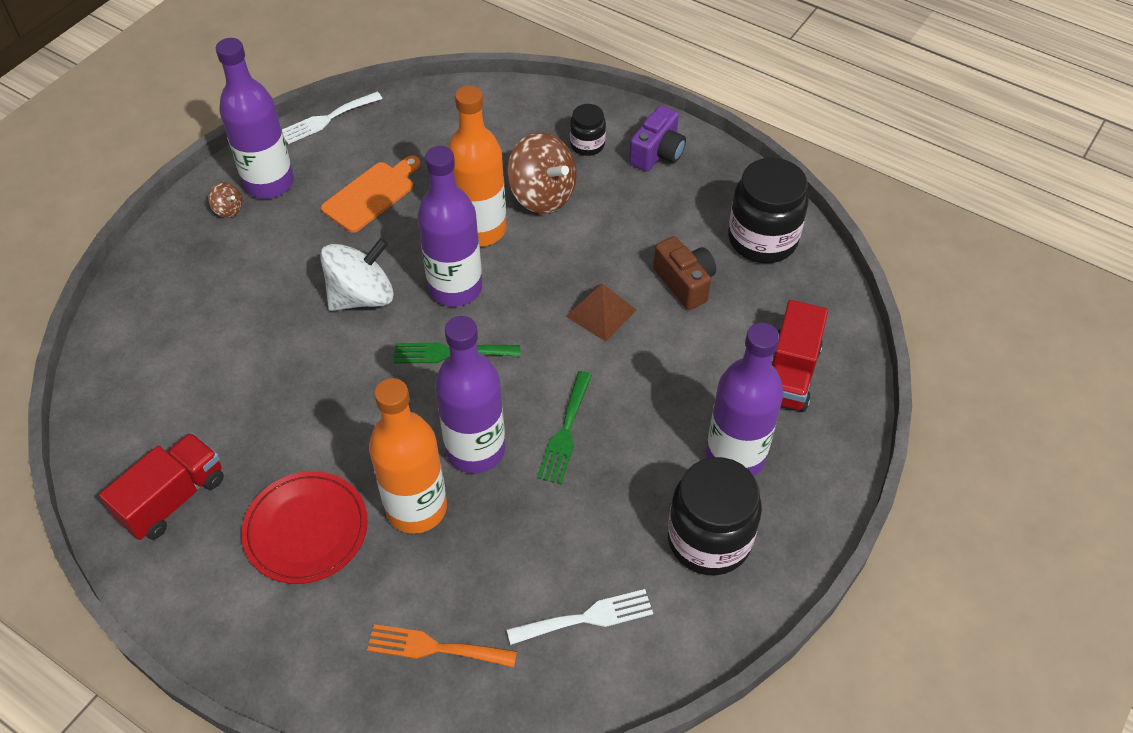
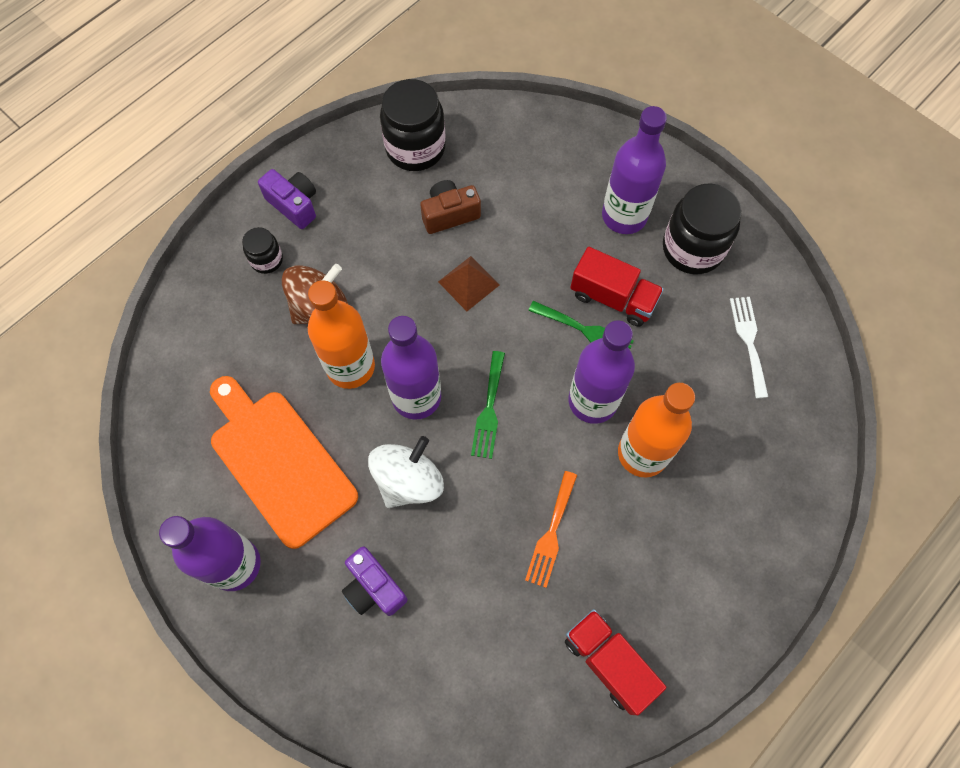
camera: 80 degrees left, 15 degrees up
(228, 209) = (262, 608): brown spinning top -> none
(250, 287) = (373, 587): none -> purple camera
(306, 529) = (653, 545): red plate -> none
(327, 119) = (156, 499): white fork -> none
(362, 296) = (408, 481): white spinning top -> white spinning top turned 60 degrees clockwise
(371, 195) = (279, 462): orange cutting board -> orange cutting board, size x1.69
(434, 647) = (765, 452): orange fork -> orange fork (551, 534)
(790, 374) = (555, 162): red truck -> red truck (613, 298)

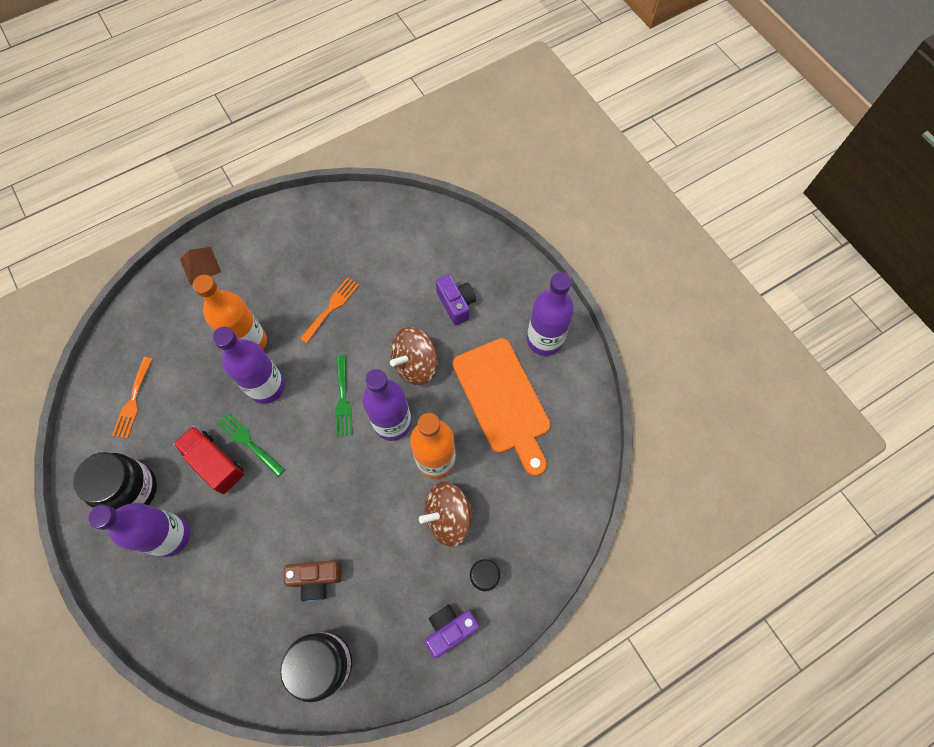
camera: 165 degrees left, 0 degrees up
(294, 205) = (450, 629): purple camera -> purple camera turned 90 degrees clockwise
(408, 481) = (415, 364): white spinning top -> brown spinning top
(468, 283) = (323, 507): brown pyramid -> brown pyramid (200, 265)
(489, 410) = (343, 399): green fork -> green fork turned 150 degrees clockwise
(609, 662) = (326, 230): red truck -> none
(749, 341) = (133, 401): white fork -> orange fork

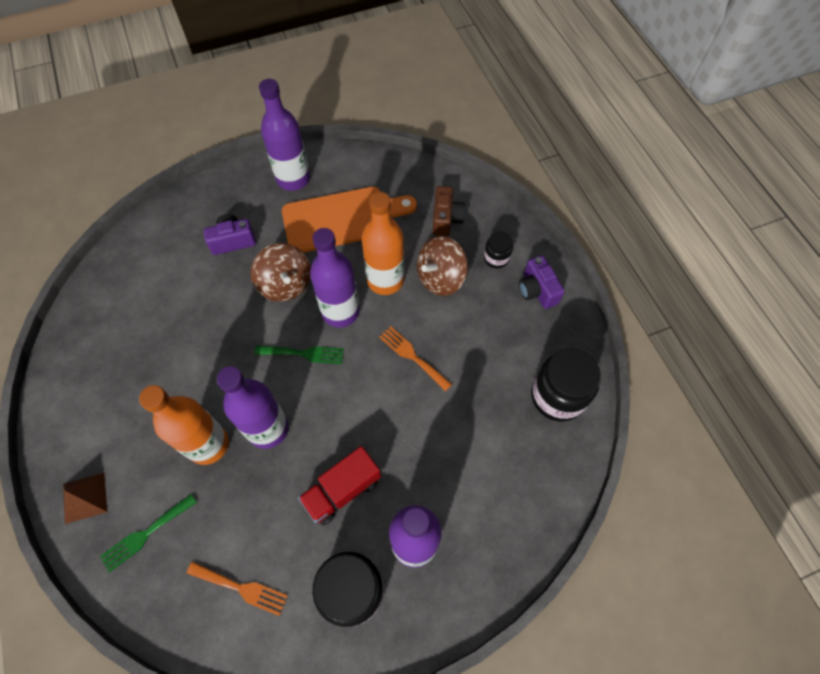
camera: 80 degrees left, 5 degrees down
(248, 442) = (326, 452): green fork -> green fork (145, 534)
(316, 579) = (480, 396): brown camera -> brown camera (446, 219)
(331, 307) = (196, 354): orange fork -> orange fork (412, 356)
(448, 517) = (440, 278): brown spinning top -> brown spinning top turned 60 degrees clockwise

